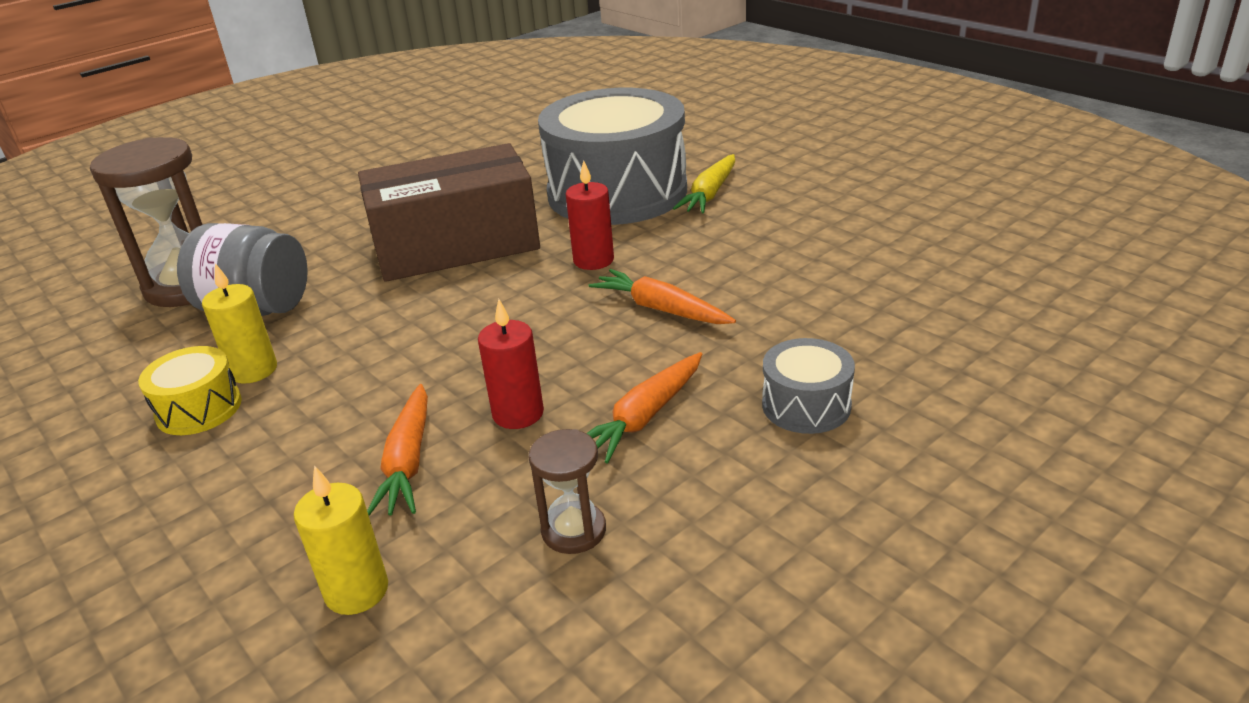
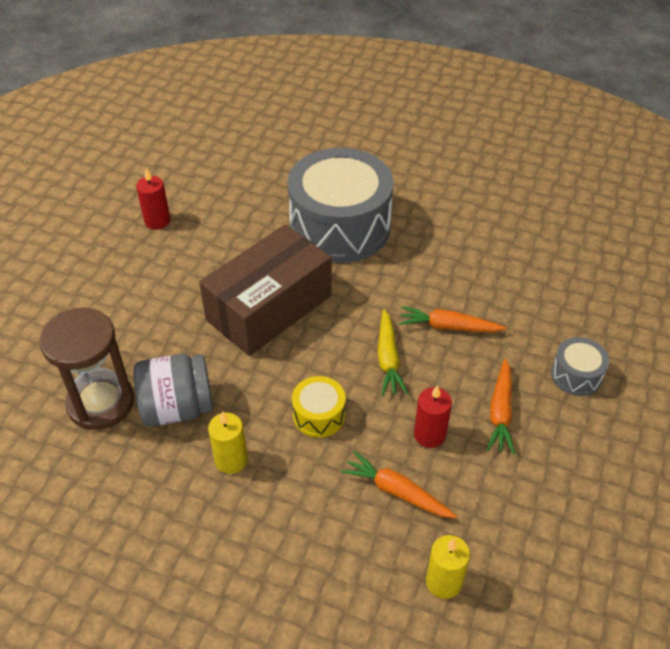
camera: 30 degrees left, 15 degrees up
(199, 409) = (225, 502): yellow drum -> yellow drum (319, 415)
(408, 462) = (396, 491): orange carrot -> orange carrot turned 150 degrees clockwise
(574, 530) = (522, 500): brown hourglass -> none
(593, 260) = (375, 296): red candle -> red candle (157, 221)
(709, 194) = (403, 214): yellow carrot -> yellow carrot (388, 359)

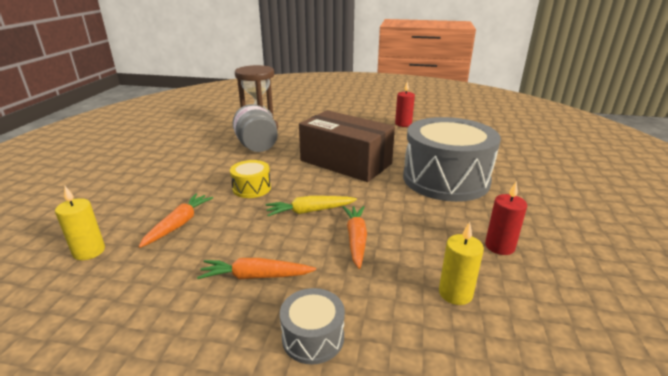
camera: 80 degrees right, 20 degrees down
(231, 460) = (217, 164): yellow candle -> yellow candle (455, 293)
(429, 435) = (231, 236): red candle -> red candle (499, 246)

